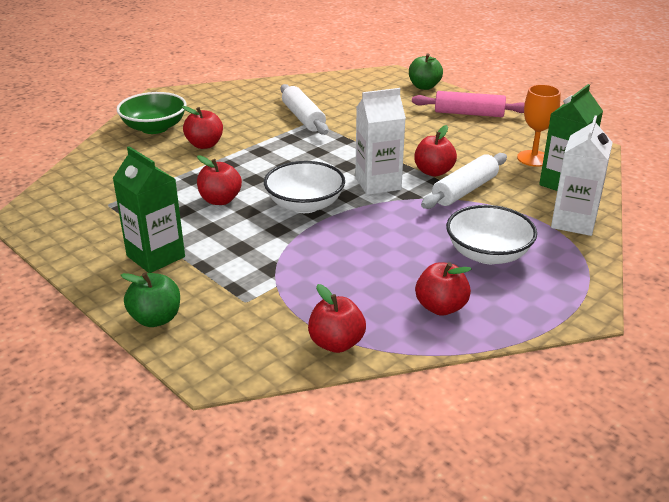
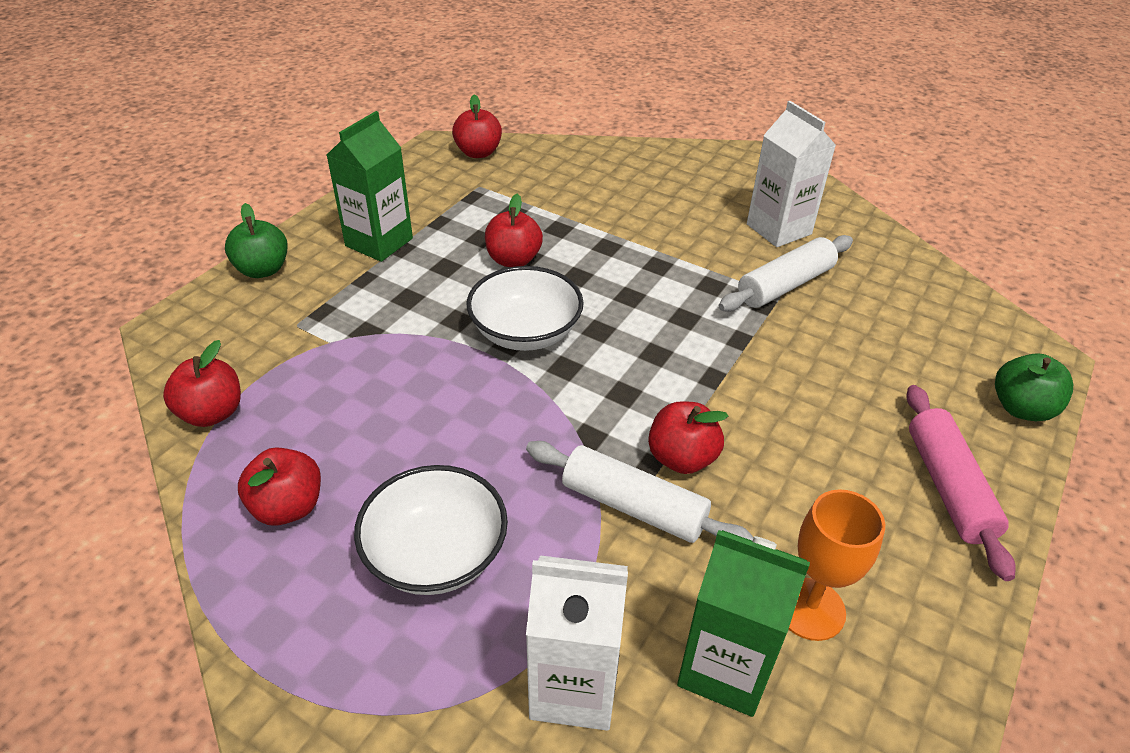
camera: 75 degrees right, 10 degrees up
(154, 128) = (674, 172): green bowl -> none
(204, 145) = (650, 217): red apple -> red apple (478, 153)
(378, 183) = (613, 396): white carton -> white carton (779, 229)

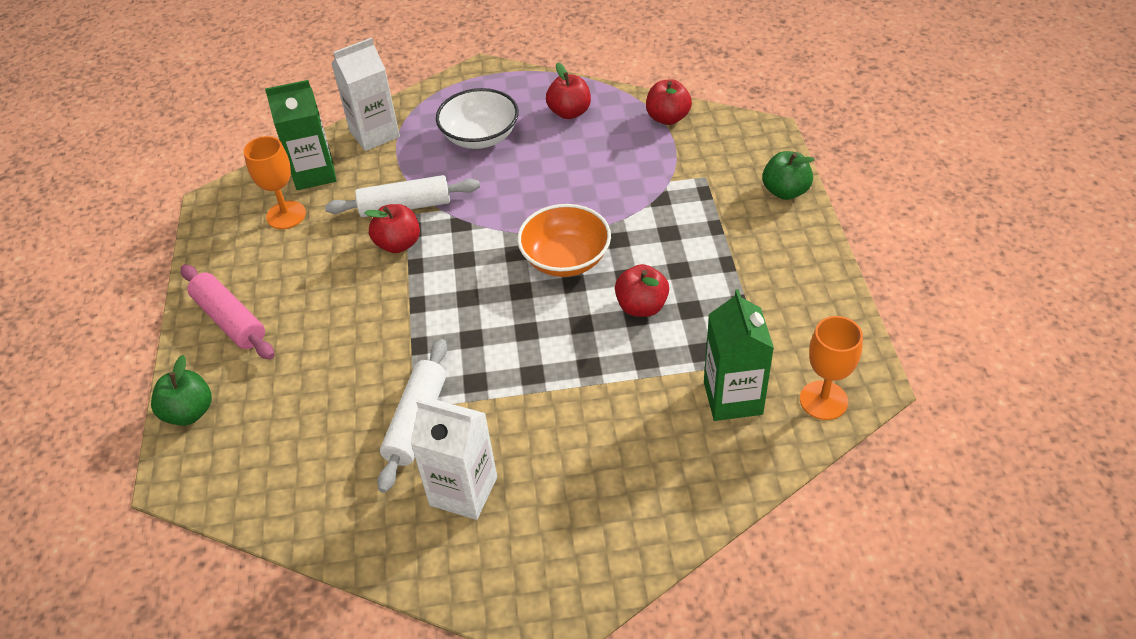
camera: 145 degrees right, 5 degrees up
(379, 242) = (751, 257): green carton -> green carton (733, 398)
(478, 153) = (823, 400): red apple -> orange goblet
(525, 332) = (565, 259): white bowl -> orange bowl

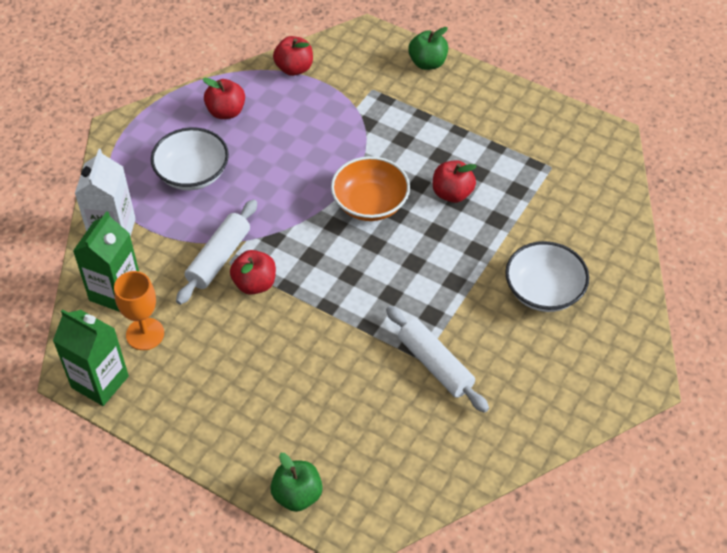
camera: 55 degrees left, 5 degrees up
(230, 320) = (226, 425): pink rolling pin -> none
(463, 491) = (515, 372): white carton -> none
(590, 452) = (543, 291): none -> white bowl
(733, 398) = (565, 200): green carton -> green carton (100, 382)
(823, 400) = (605, 162): orange goblet -> none

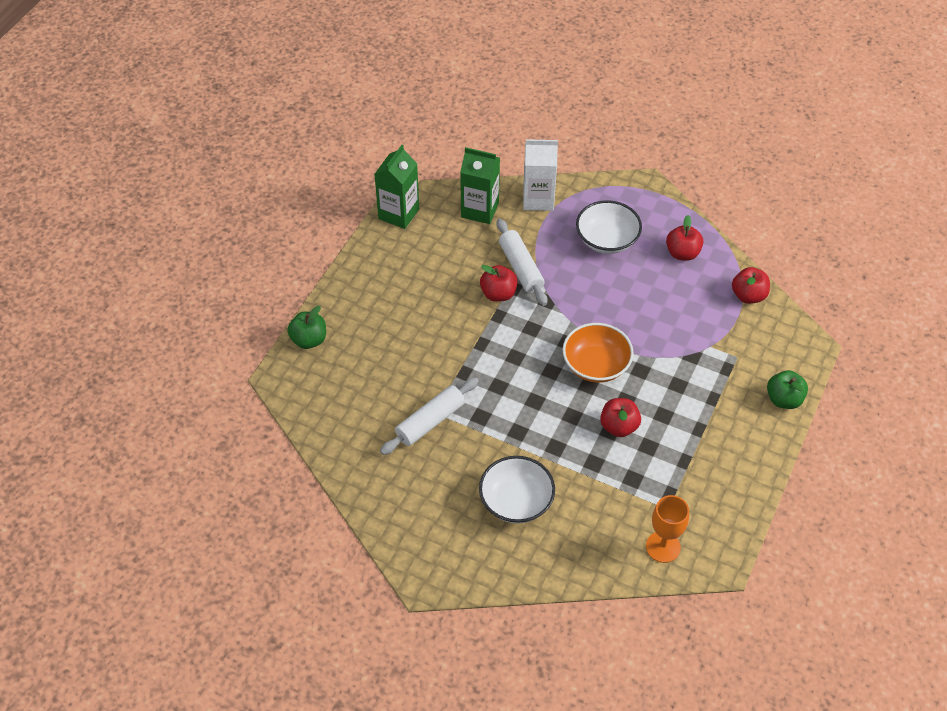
camera: 85 degrees right, 0 degrees up
(145, 334) = (443, 233): orange goblet -> orange goblet (663, 547)
(218, 258) = (521, 268): white rolling pin -> white rolling pin turned 45 degrees clockwise

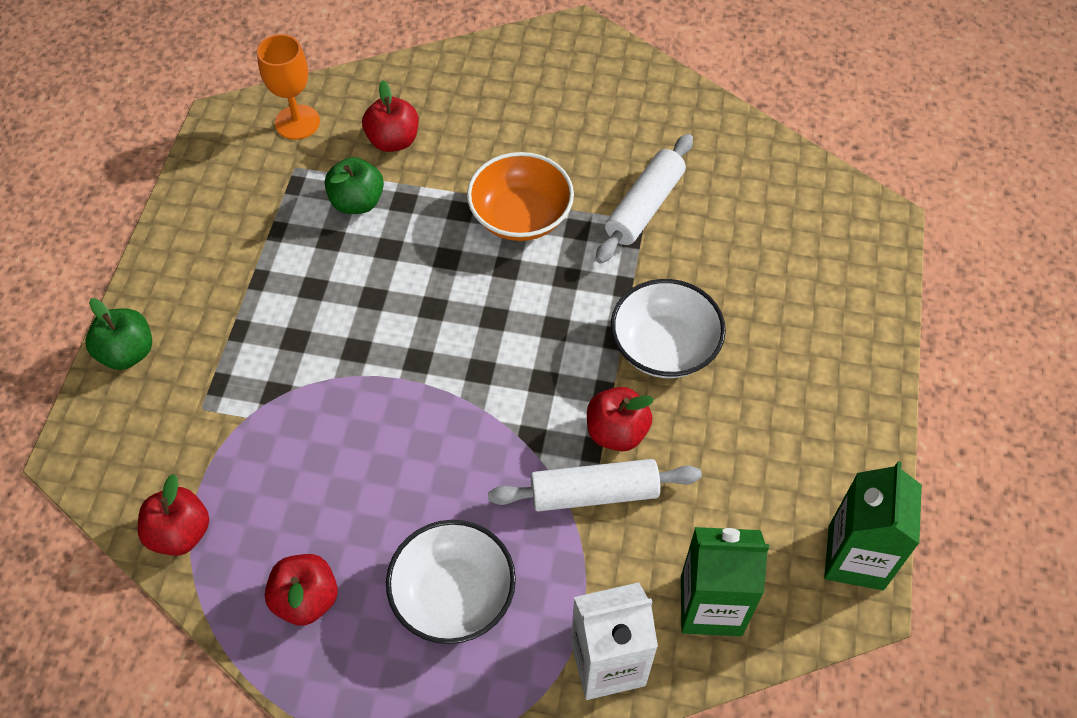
camera: 165 degrees right, 5 degrees up
(309, 340) = (874, 284): green apple -> green apple (357, 202)
(516, 501) = (495, 134): white bowl -> white bowl (664, 347)
(521, 268) = (594, 493): white rolling pin -> white rolling pin turned 60 degrees counterclockwise
(596, 365) = (427, 343): orange bowl -> orange bowl (520, 216)
(619, 426) = (376, 257): red apple -> red apple (393, 141)

